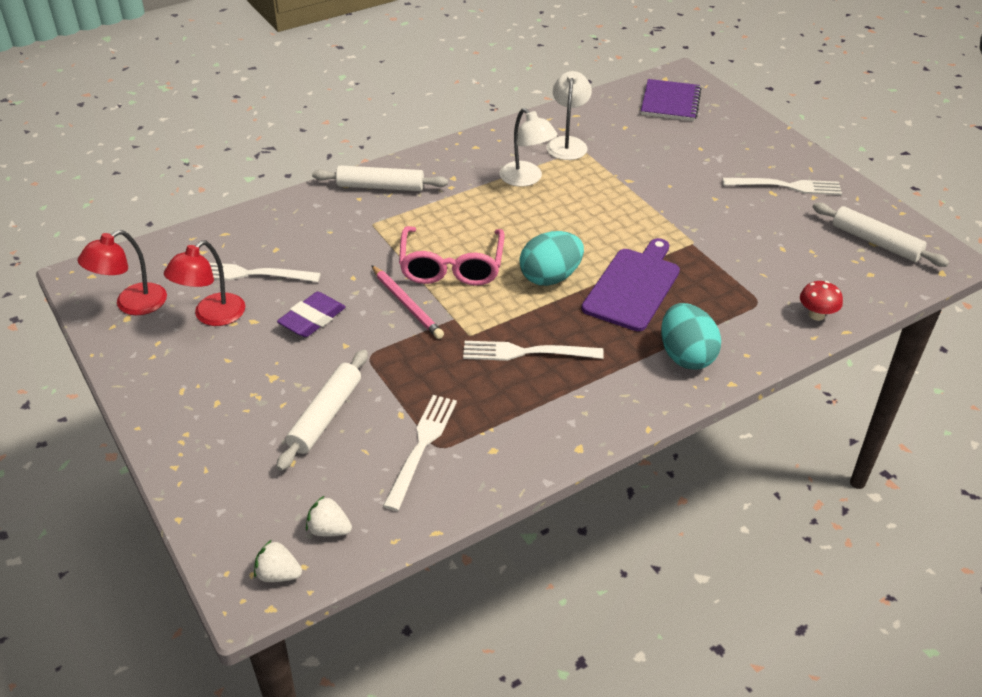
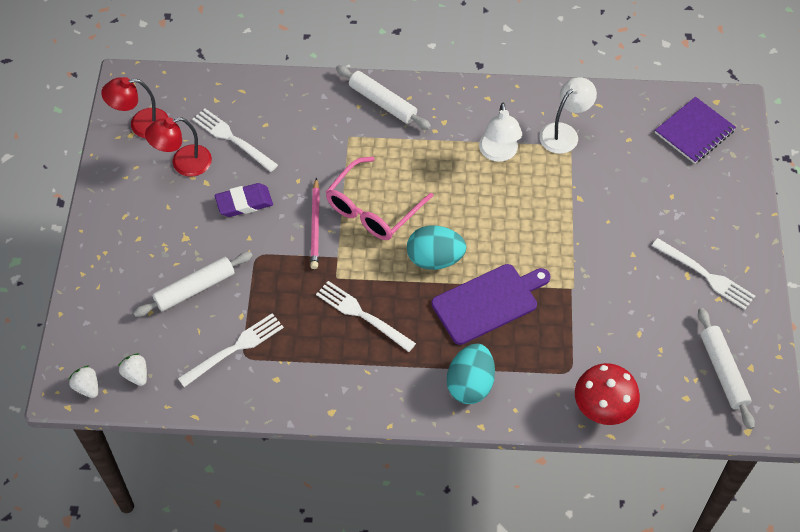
camera: 35 degrees right, 15 degrees up
(816, 315) = (602, 408): red mushroom -> red mushroom, size x1.72

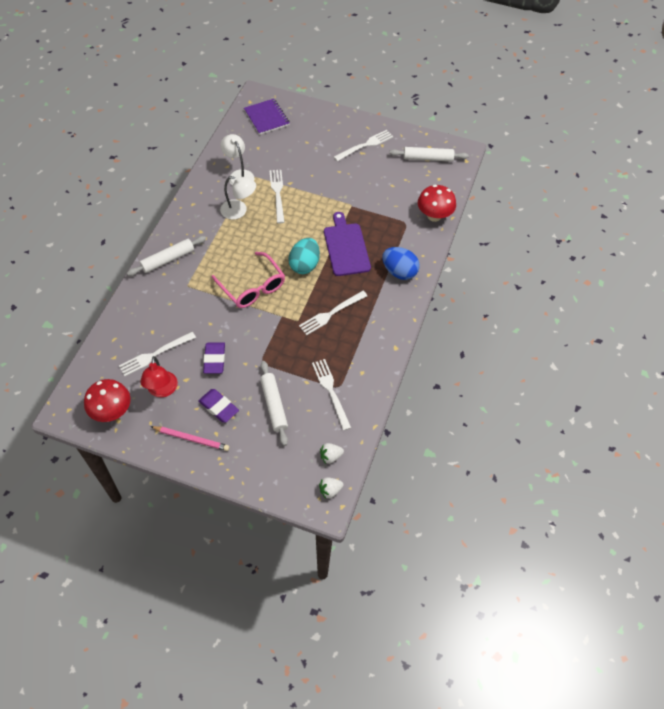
camera: 75 degrees left, 0 degrees up
(141, 124) = (112, 411): red lamp -> red mushroom
(175, 229) = (218, 407): none -> purple eraser
(315, 226) = (252, 322): pink pencil -> pink pencil (191, 439)
(470, 384) = (399, 272): turquoise egg -> blue egg
(552, 189) = (277, 193): none -> white fork

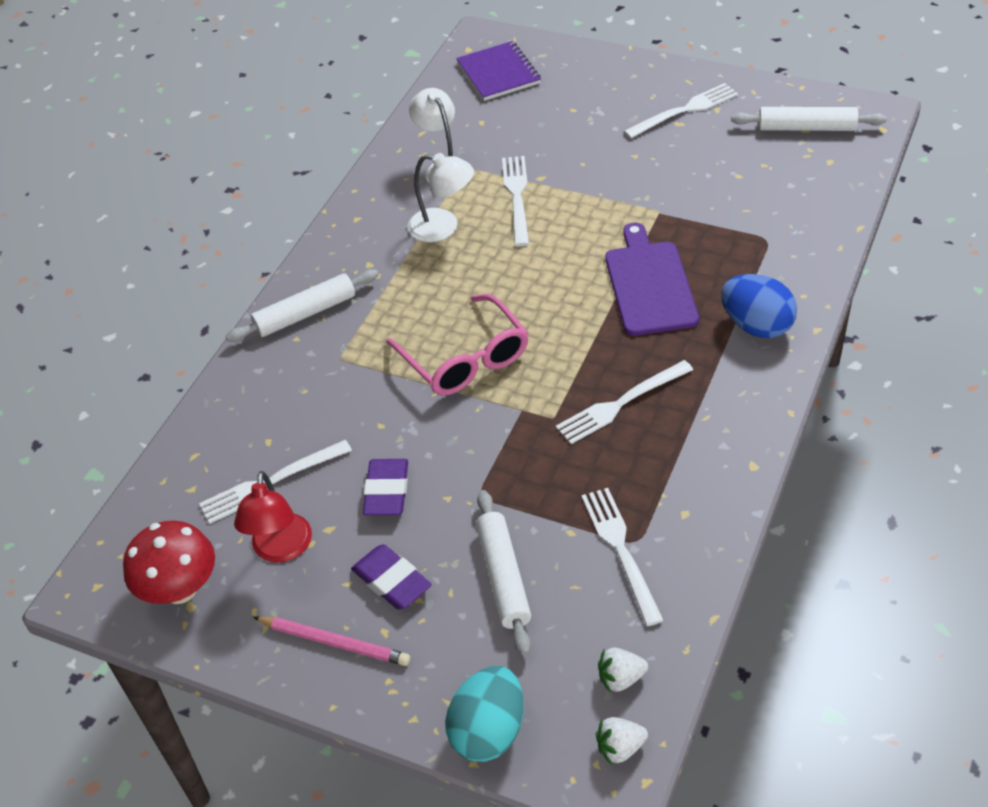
camera: 10 degrees right, 10 degrees down
(304, 265) = (568, 317): turquoise egg -> turquoise egg (488, 731)
(434, 216) = (823, 225): red mushroom -> none

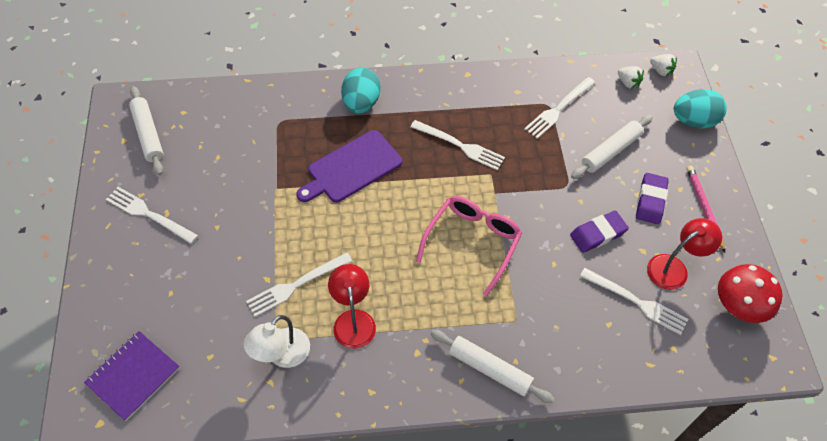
camera: 125 degrees left, 10 degrees up
(443, 227) = (353, 320): white lamp -> red lamp
(756, 326) = (361, 103): blue egg -> turquoise egg

